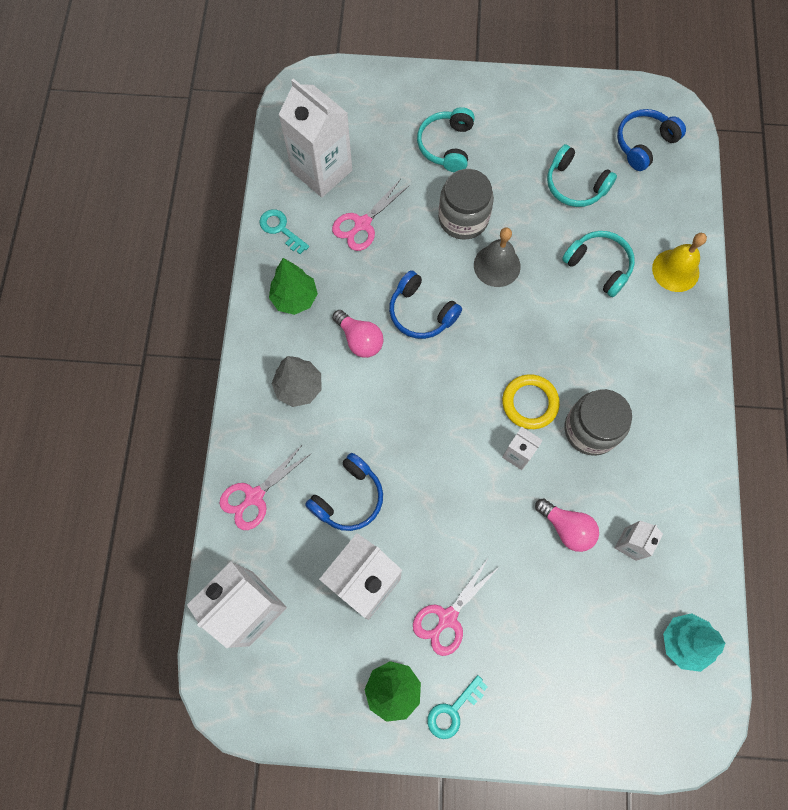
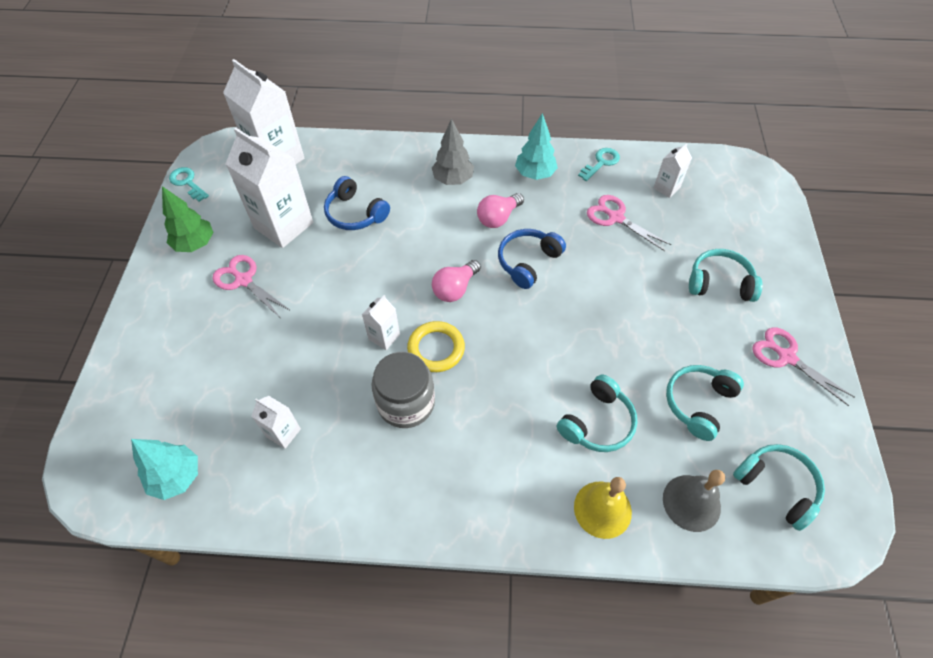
camera: 90 degrees right, 15 degrees down
(254, 496) = (362, 157): pink scissors -> pink scissors (786, 357)
(295, 298) = (535, 174): green tree -> turquoise tree
(322, 171) = (666, 188): white carton -> white carton, size x0.48
(453, 711) = (168, 283): turquoise key -> turquoise key (187, 183)
(463, 218) = (636, 296): grey jar -> none
(497, 265) = (586, 324): grey bell -> grey bell (691, 502)
(566, 528) = (307, 375): pink light bulb -> pink light bulb (455, 289)
(644, 143) = (777, 486): blue headphones -> turquoise headphones

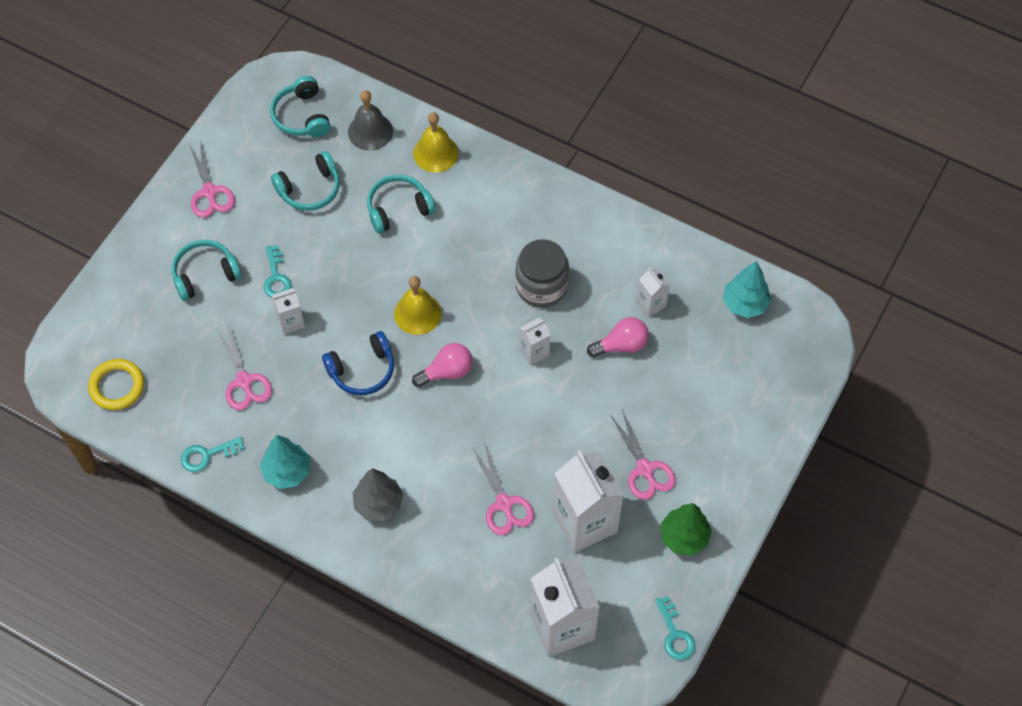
camera: 155 degrees left, 5 degrees up
(355, 214) = (504, 504): blue headphones -> pink scissors
(436, 349) = (494, 321): yellow ring -> yellow ring (117, 386)
(498, 218) = (360, 433): pink light bulb -> pink light bulb (621, 345)
(511, 327) = (417, 313): none -> yellow bell
(658, 306) = (276, 277): none -> turquoise key
(666, 188) = (166, 393): white carton -> white carton (291, 322)
(719, 283) = (205, 274): turquoise headphones -> turquoise headphones turned 120 degrees clockwise

